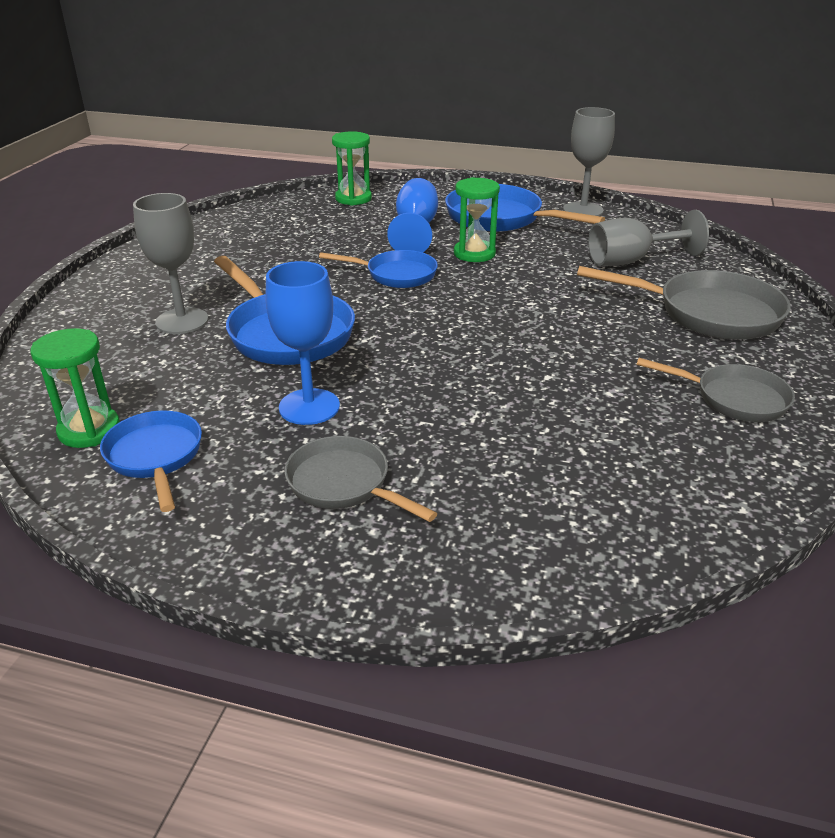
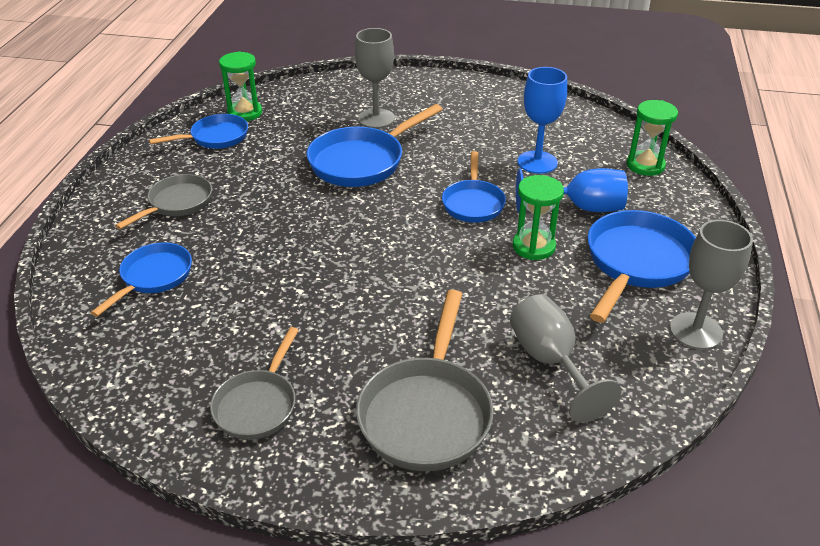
camera: 85 degrees right, 5 degrees up
(309, 407) = (263, 182): blue goblet -> blue goblet (537, 162)
(528, 491) = (153, 277): none -> blue pan

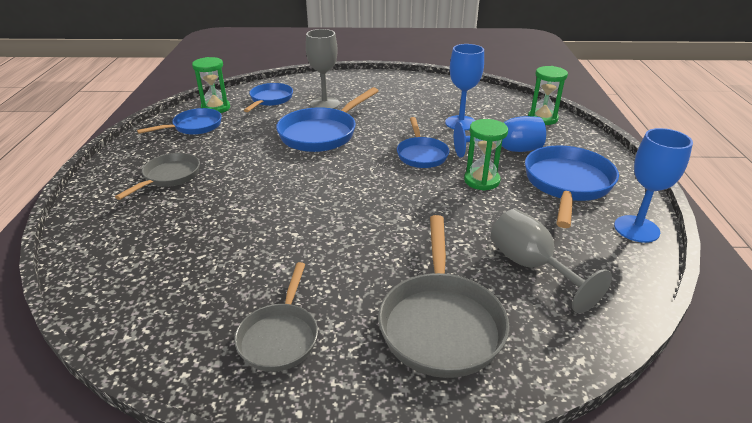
camera: 10 degrees left, 5 degrees down
(153, 277) = (157, 237): blue pan -> blue pan (270, 100)
(695, 331) = (636, 229): grey goblet -> blue goblet

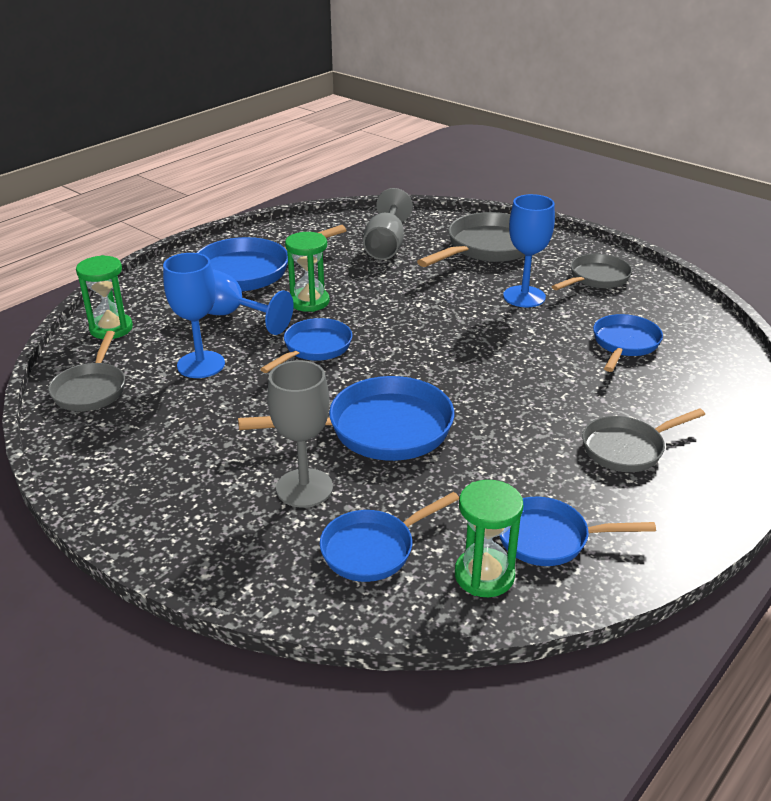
camera: 140 degrees left, 0 degrees up
(204, 255) = (624, 344): none -> blue pan
(482, 97) = (91, 389): none -> grey pan
(636, 229) = (275, 233): blue goblet -> blue goblet (524, 297)

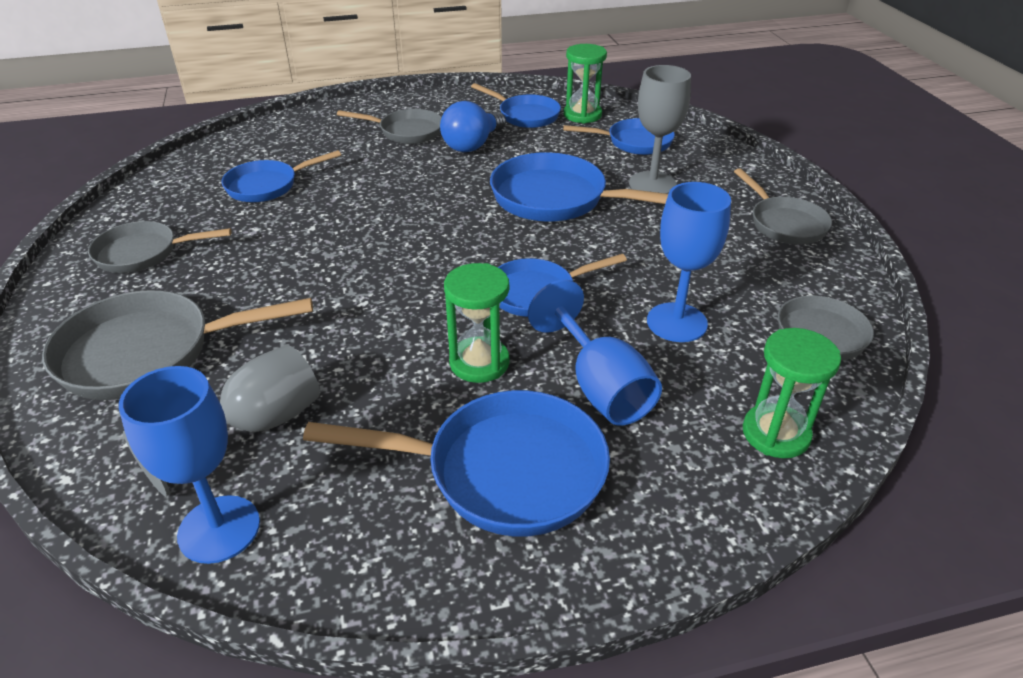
camera: 145 degrees left, 5 degrees up
(141, 491) = (784, 223): none -> grey pan
(524, 297) = (250, 263): blue goblet -> blue goblet (219, 529)
(538, 461) = (472, 145): none -> blue light bulb

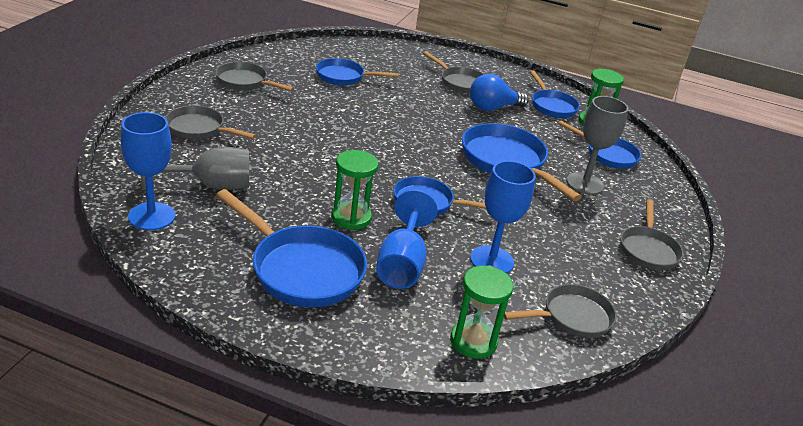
camera: 30 degrees right, 5 degrees down
(149, 353) = (199, 129): grey pan -> grey pan, size x0.63

